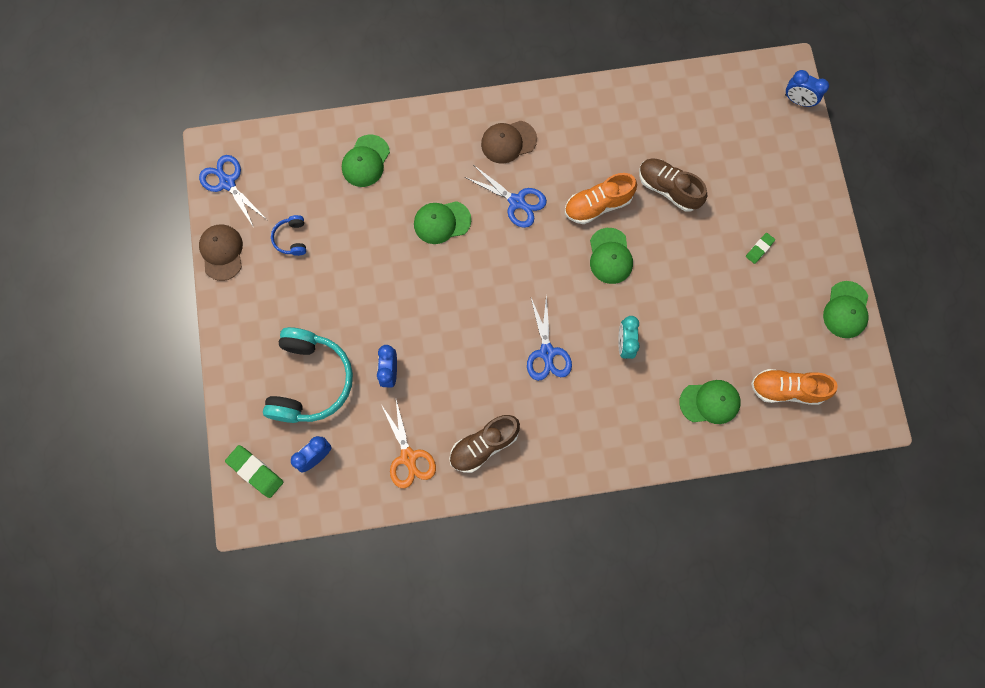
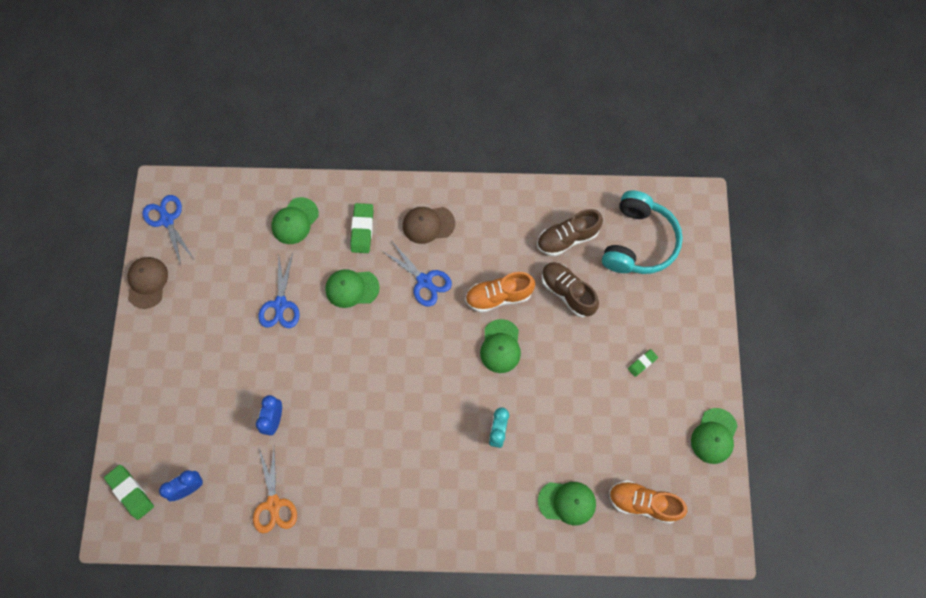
camera: 10 degrees right, 5 degrees down
(291, 238) = (212, 280): blue headphones -> none
(310, 381) = (199, 415): turquoise headphones -> turquoise headphones (638, 242)
(439, 158) = (362, 229): none -> green eraser
(484, 445) = (346, 505): brown shoe -> brown shoe (567, 238)
(547, 352) = (423, 427): blue scissors -> blue scissors (280, 304)
(798, 100) = (704, 230): blue clock -> none

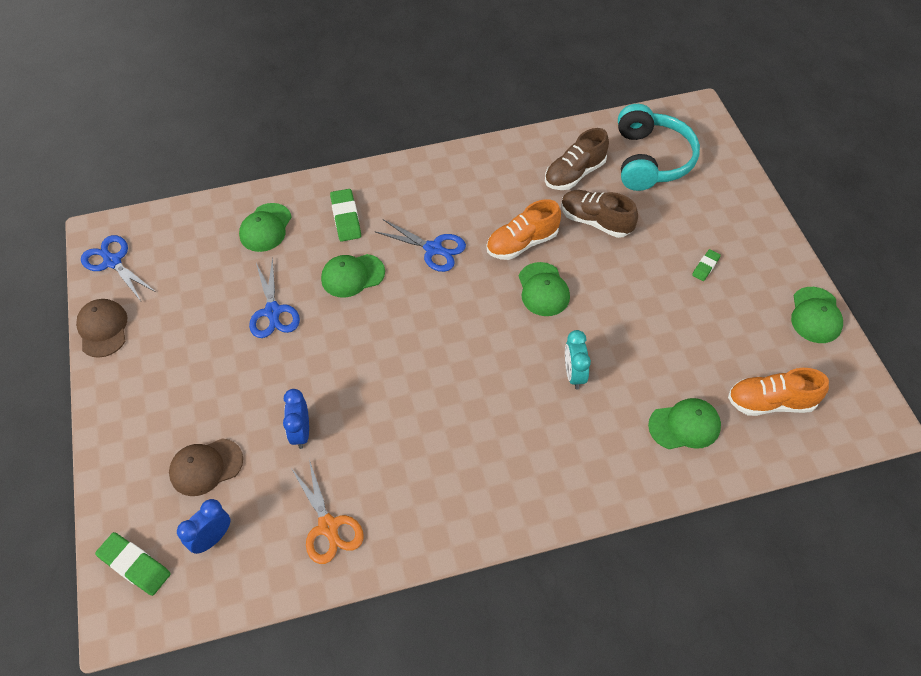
camera: 15 degrees left, 15 degrees down
(428, 224) = (418, 196): brown cap -> brown cap (206, 467)

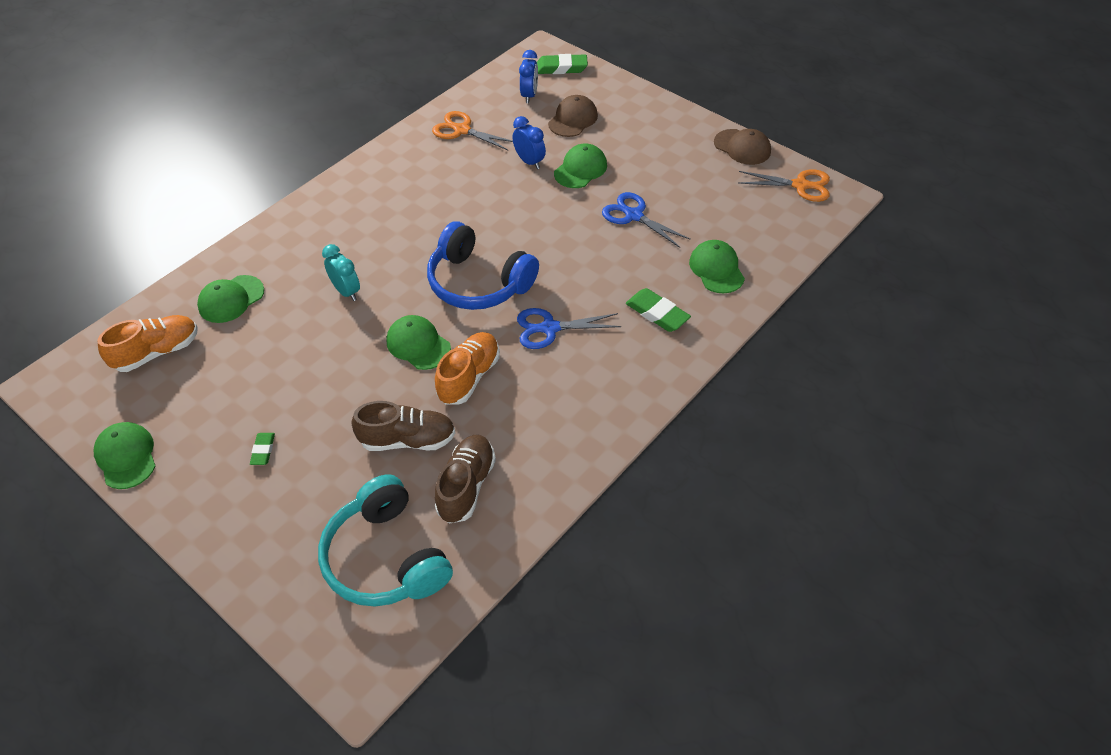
camera: 145 degrees right, 5 degrees down
(112, 262) = (800, 185): blue scissors -> orange scissors
(352, 275) = (599, 271): green cap -> green cap (580, 169)
(456, 319) = (478, 282): none -> blue headphones

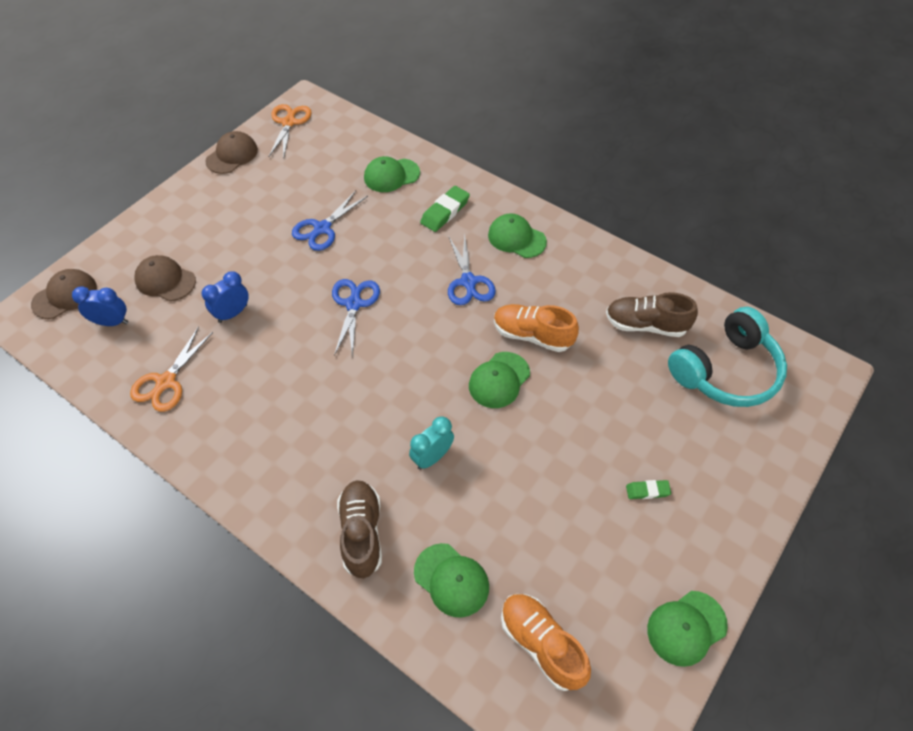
camera: 95 degrees left, 5 degrees up
(408, 440) = (609, 372): brown shoe -> brown shoe (361, 533)
(478, 282) = (414, 340): blue headphones -> none
(530, 239) = (354, 304): none -> blue scissors
(561, 68) = (65, 296): green eraser -> brown cap
(580, 169) = (250, 270): green cap -> green cap (516, 238)

